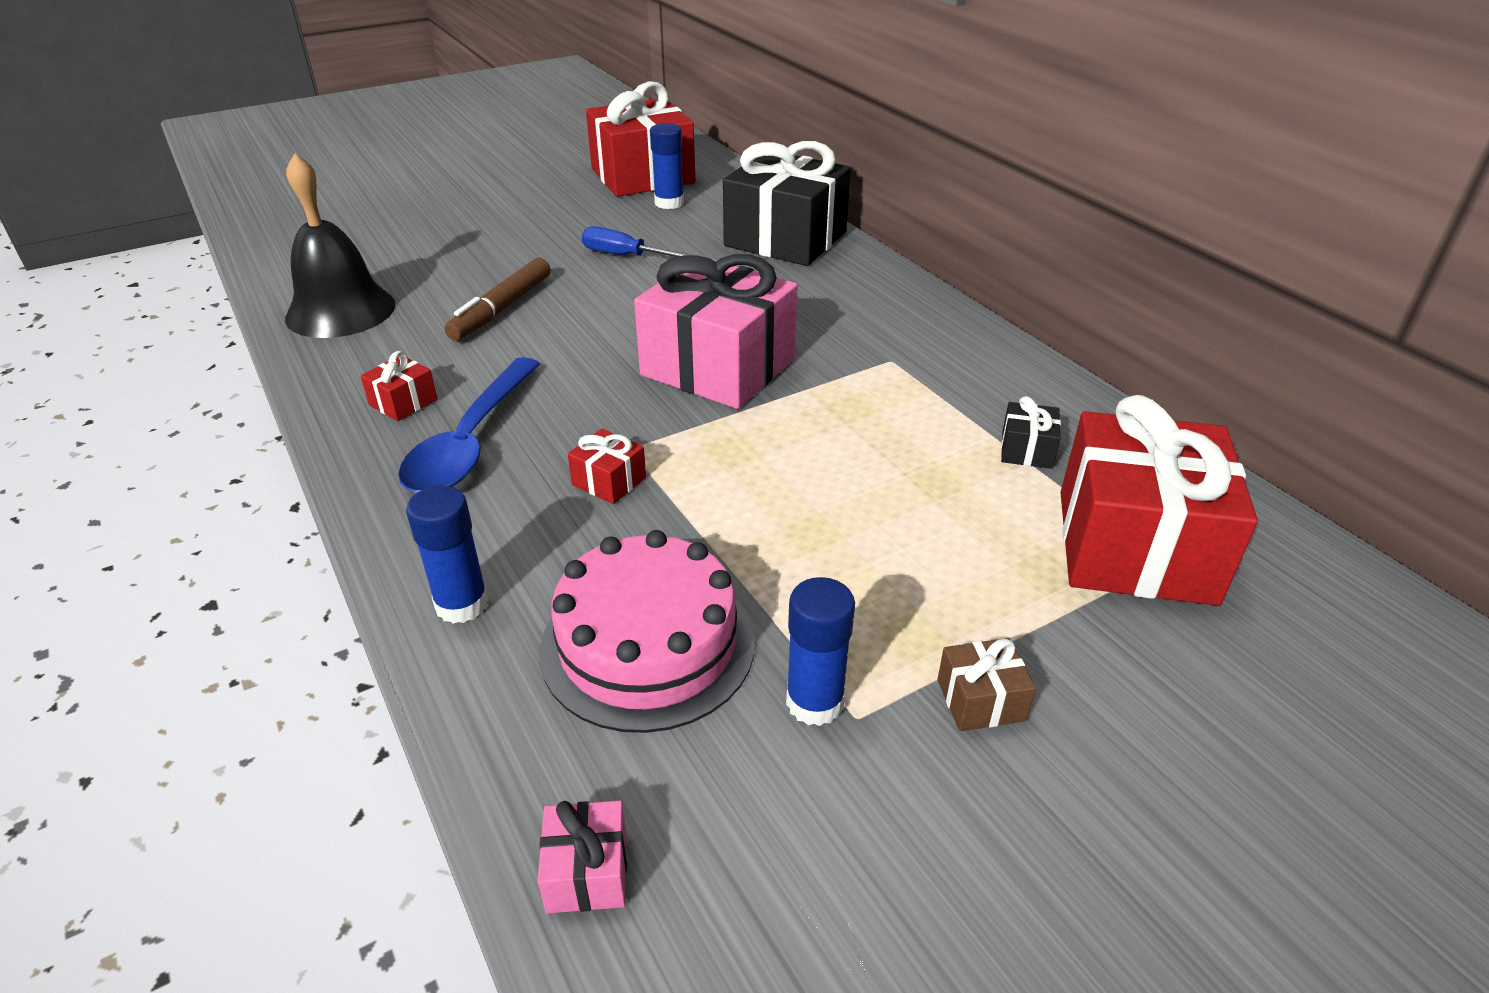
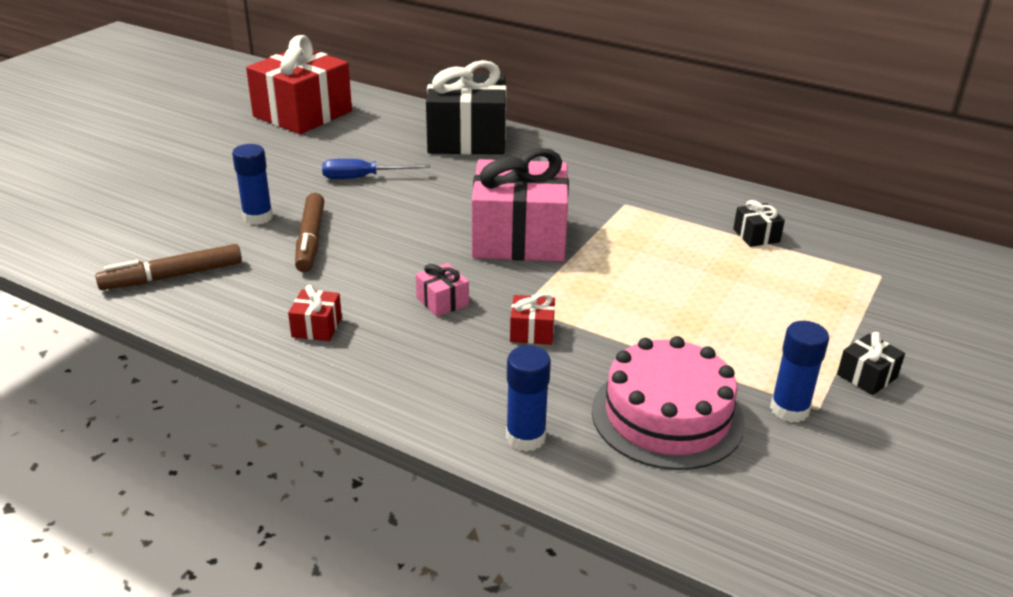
camera: 30 degrees left, 5 degrees down
(340, 311) = (172, 276): black bell -> brown marker
(471, 442) = (404, 337): blue spoon -> none
(587, 872) = (768, 541): pink gift -> pink gift (442, 301)
(669, 203) = (348, 130): blue glue stick -> blue glue stick (257, 217)
(980, 700) = (867, 376): brown gift -> black gift
(1135, 546) = (860, 271): red gift -> none

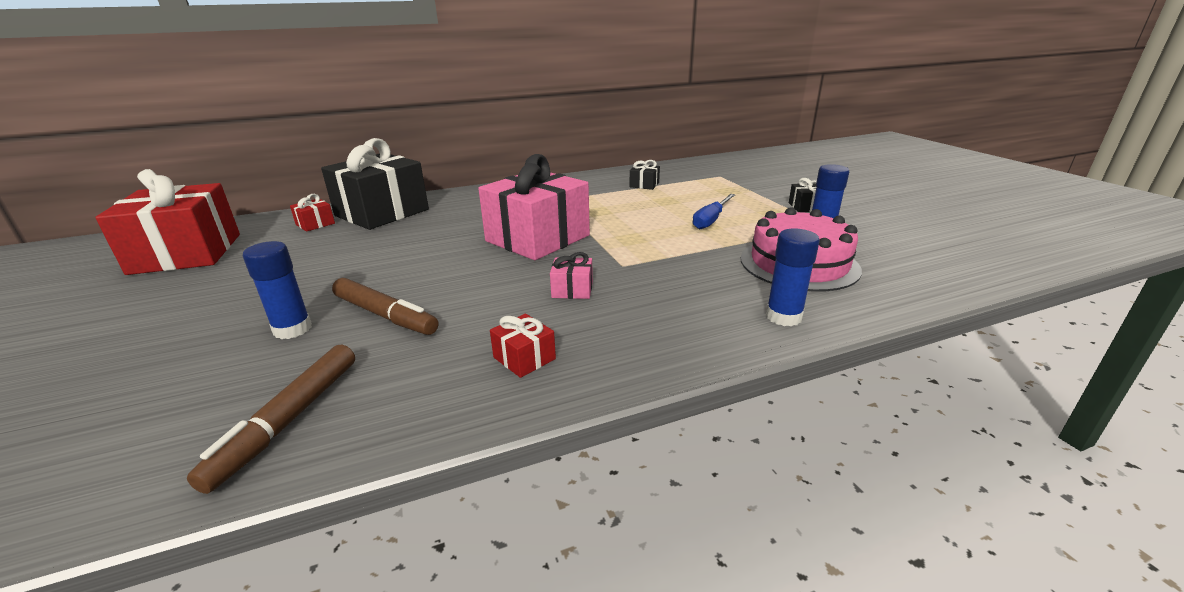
camera: 50 degrees left, 5 degrees down
(363, 177) = (344, 262): blue screwdriver -> blue screwdriver (711, 220)
(532, 331) = (656, 272): red gift -> red gift (315, 224)

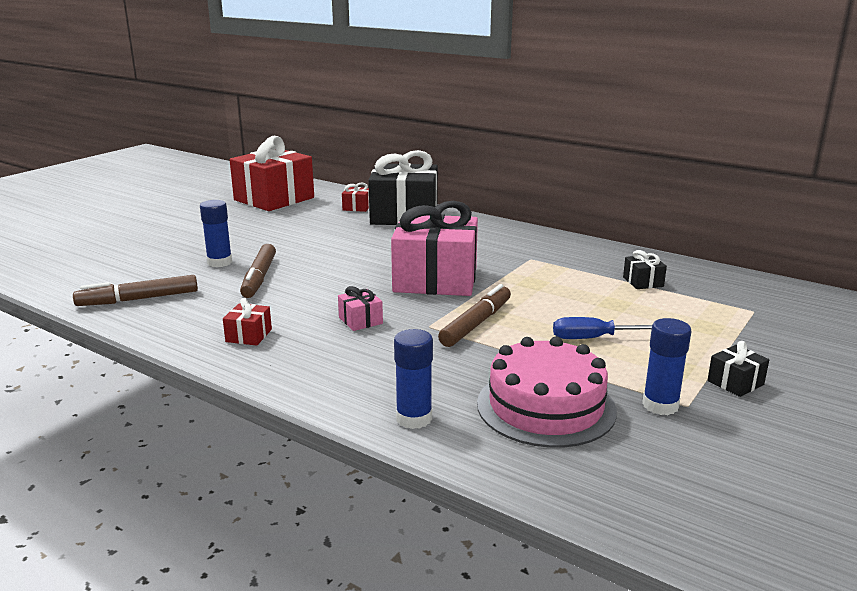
camera: 55 degrees right, 5 degrees down
(641, 247) = (476, 323): none -> brown marker

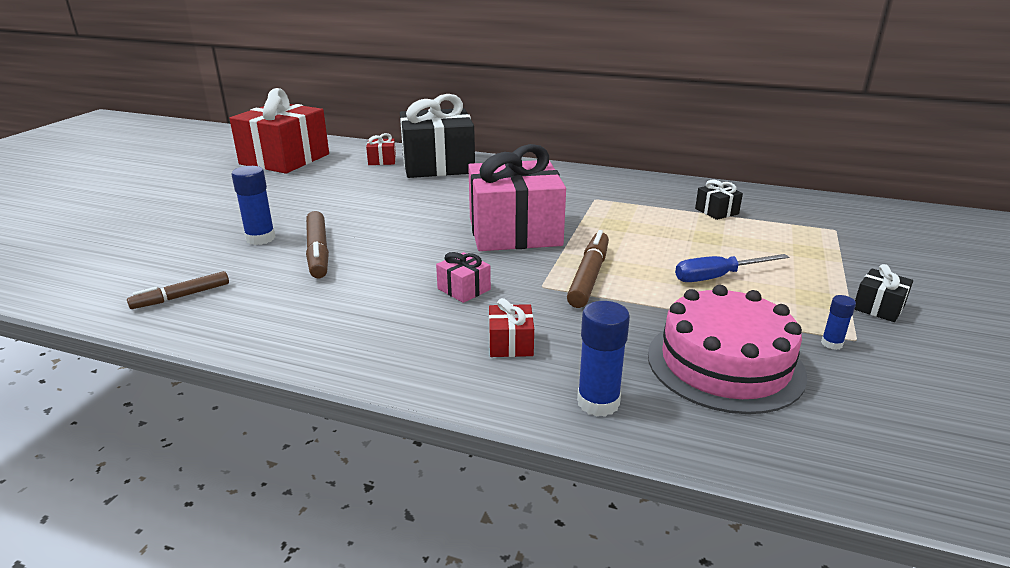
camera: 15 degrees left, 5 degrees up
(138, 299) = (181, 296): brown marker -> brown marker, size x0.66
(249, 335) = (345, 325): red gift -> red gift (510, 344)
(660, 405) = (831, 344): blue glue stick -> blue glue stick, size x0.54

